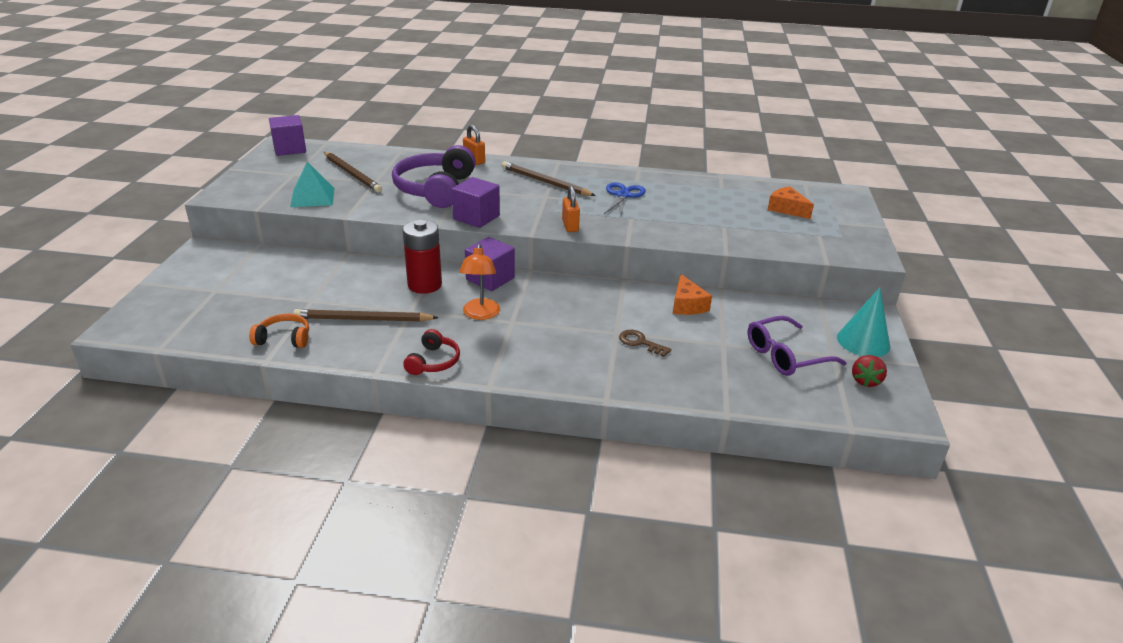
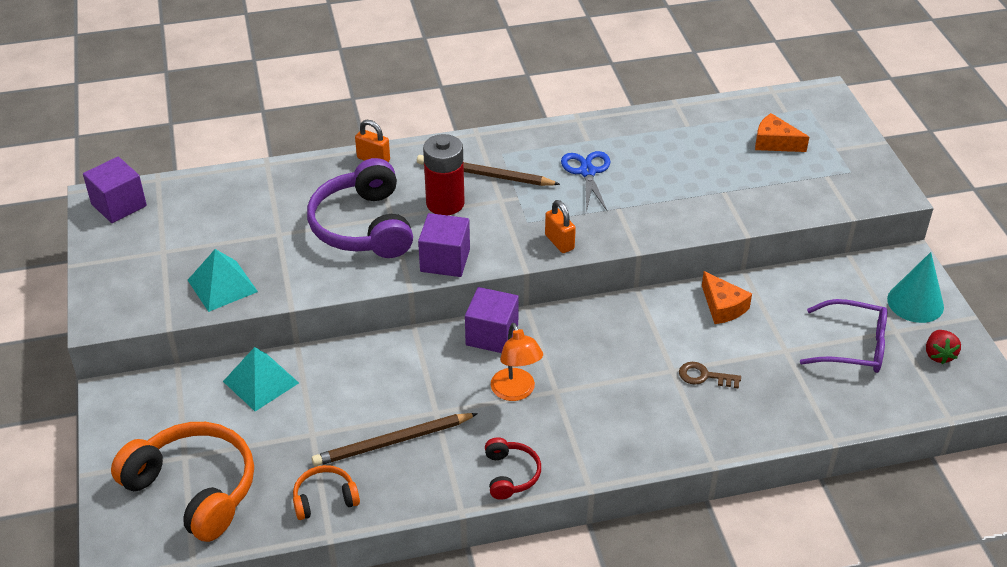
camera: 20 degrees left, 10 degrees up
(202, 309) = (194, 489): none -> orange headphones
(305, 264) = (260, 382): none -> turquoise pyramid
(352, 174) = (239, 229): brown pencil -> none
(424, 285) = (425, 368): red battery -> red battery (445, 203)
(786, 355) = (852, 346): purple glasses -> purple glasses turned 120 degrees counterclockwise

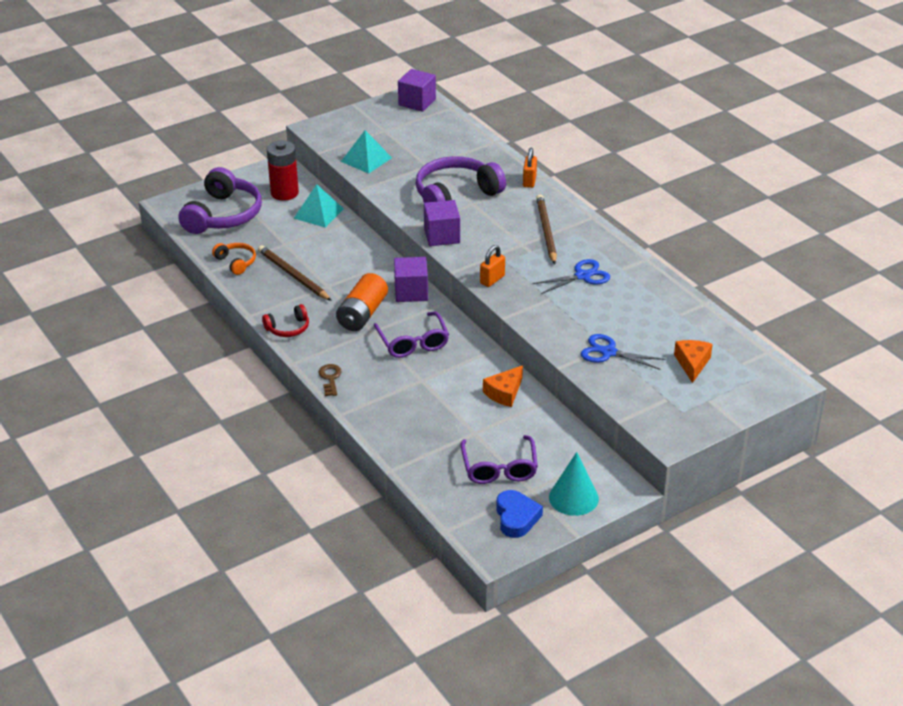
camera: 70 degrees right, 5 degrees down
(194, 489) = (223, 215): orange headphones -> purple headphones
(445, 203) = (502, 222): red battery -> red battery (284, 193)
(516, 392) = (362, 314): orange lamp -> orange battery
(595, 359) = (413, 342): none -> purple glasses
(704, 376) = (423, 396): brown key -> brown key (330, 378)
(734, 192) = (608, 352): none -> blue scissors
(938, 355) = (516, 517): red strawberry -> blue heart

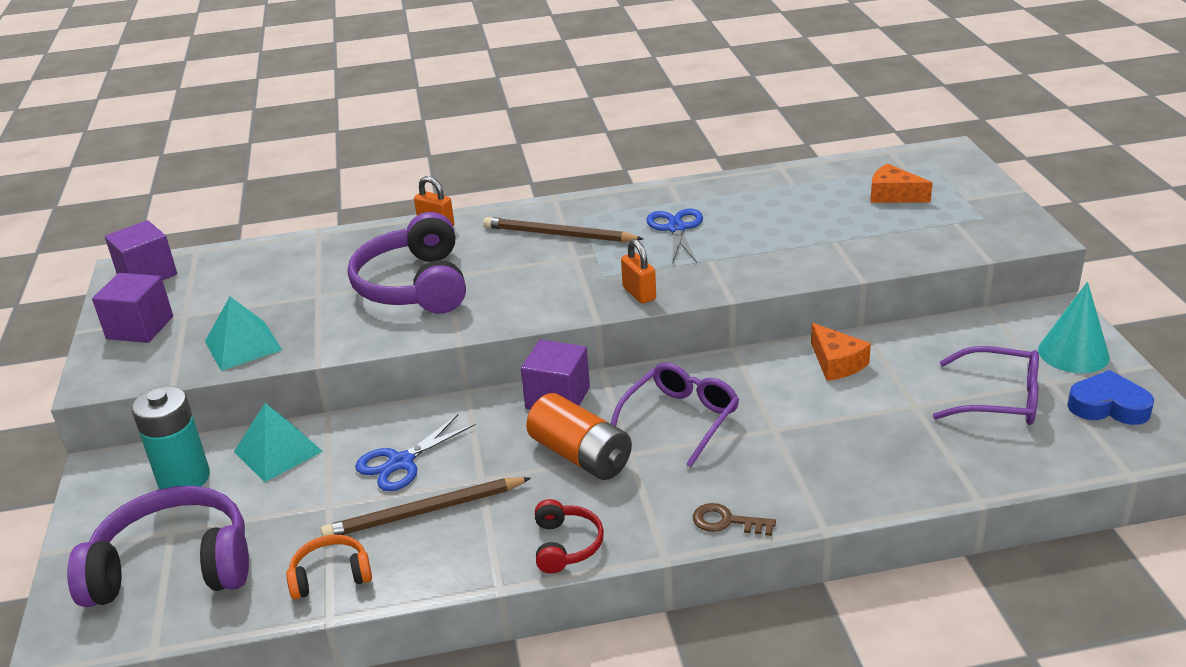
camera: 65 degrees left, 5 degrees down
(223, 215) = (173, 567): purple headphones -> purple headphones turned 45 degrees counterclockwise
(284, 193) = (184, 478): red battery -> turquoise battery
(413, 342) = (680, 420): purple glasses -> purple glasses turned 60 degrees counterclockwise
(442, 236) = (503, 314): purple cube -> purple cube (140, 327)
(608, 352) = (847, 241): blue scissors -> blue scissors (401, 462)

